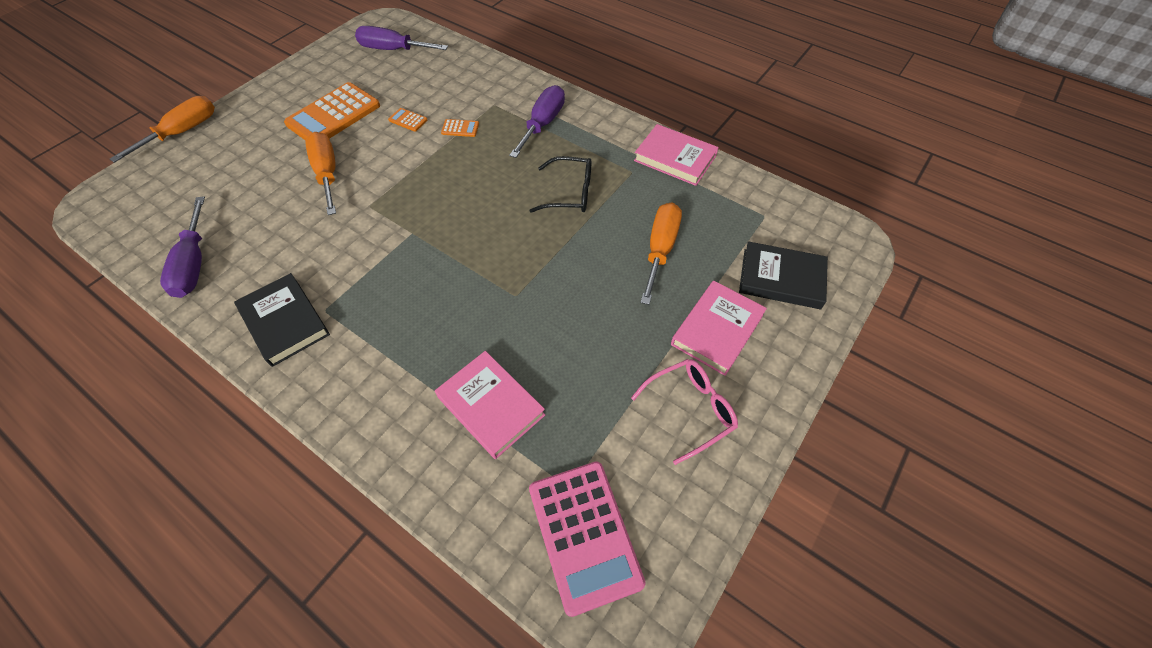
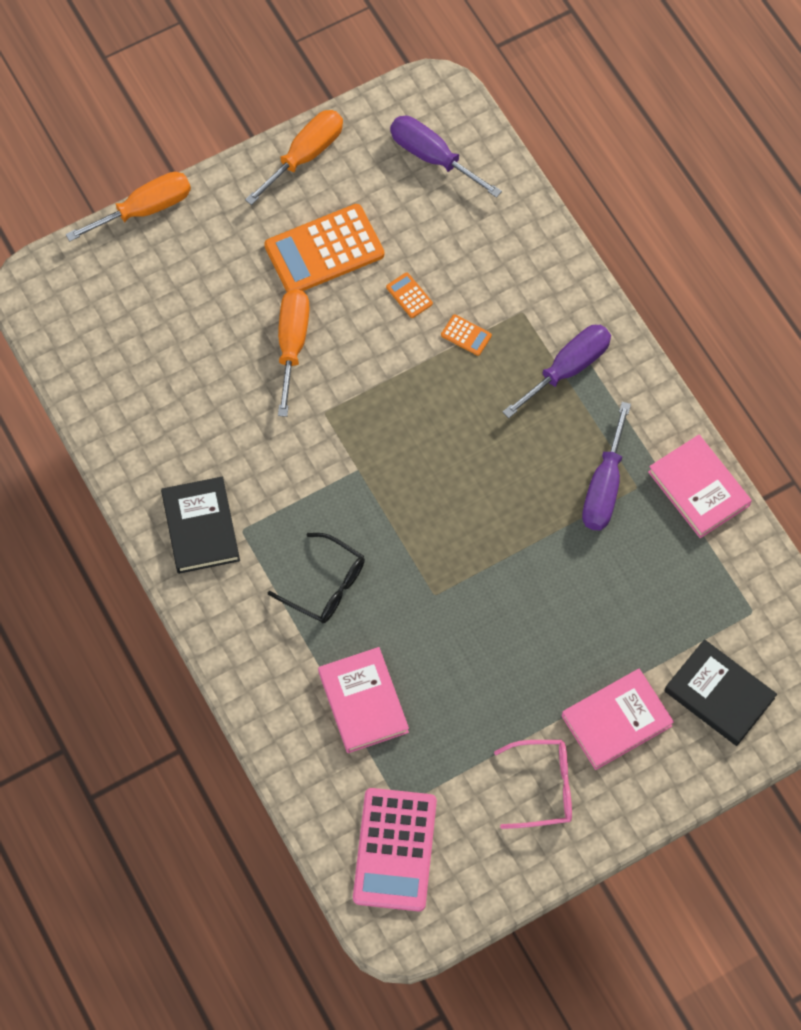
camera: 25 degrees right, 10 degrees up
(194, 264) = (127, 416): purple screwdriver -> purple screwdriver (604, 487)
(570, 193) = (551, 488): black glasses -> black glasses (326, 586)
(660, 249) = (611, 604): orange screwdriver -> orange screwdriver (305, 155)

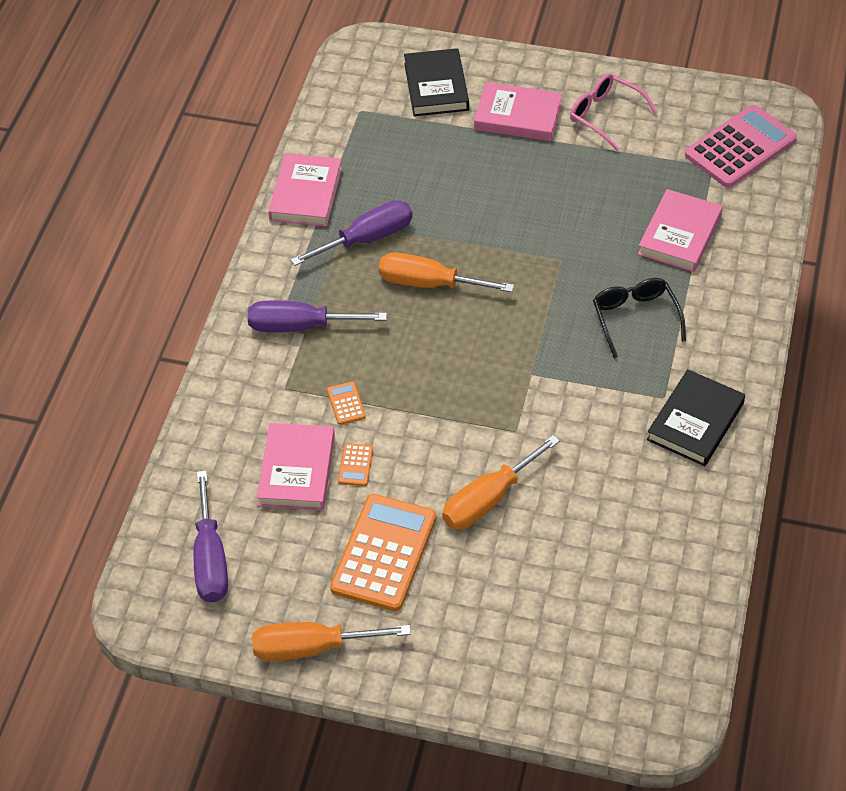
camera: 135 degrees left, 15 degrees down
(145, 209) = (501, 714): orange screwdriver -> orange screwdriver (429, 283)
(324, 250) = (384, 553): orange calculator -> orange calculator turned 90 degrees counterclockwise
(444, 259) = (297, 470): none -> pink book

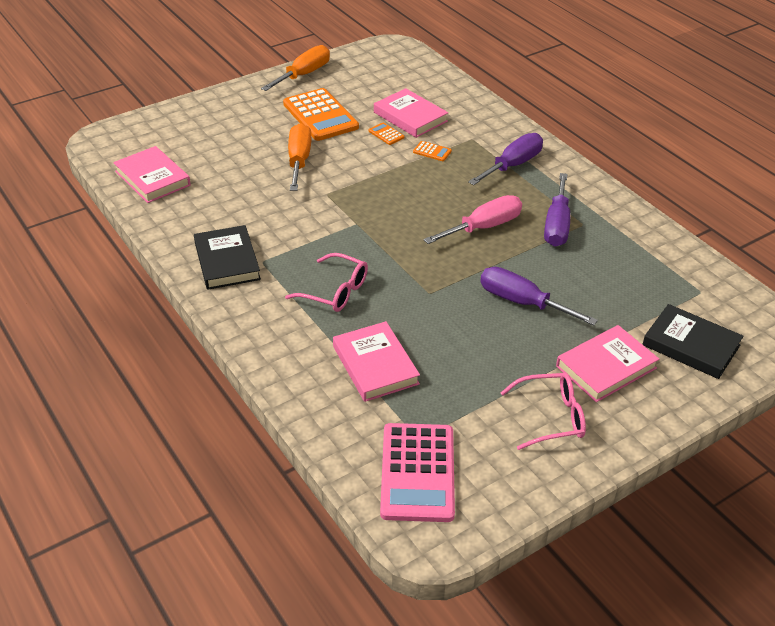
camera: 130 degrees right, 10 degrees down
(210, 559) = (394, 73): purple screwdriver -> purple screwdriver (522, 302)
(305, 194) = (632, 223): pink book -> pink book (152, 178)
(429, 283) = (484, 227): orange screwdriver -> pink screwdriver
(635, 318) = (335, 291): black glasses -> pink glasses

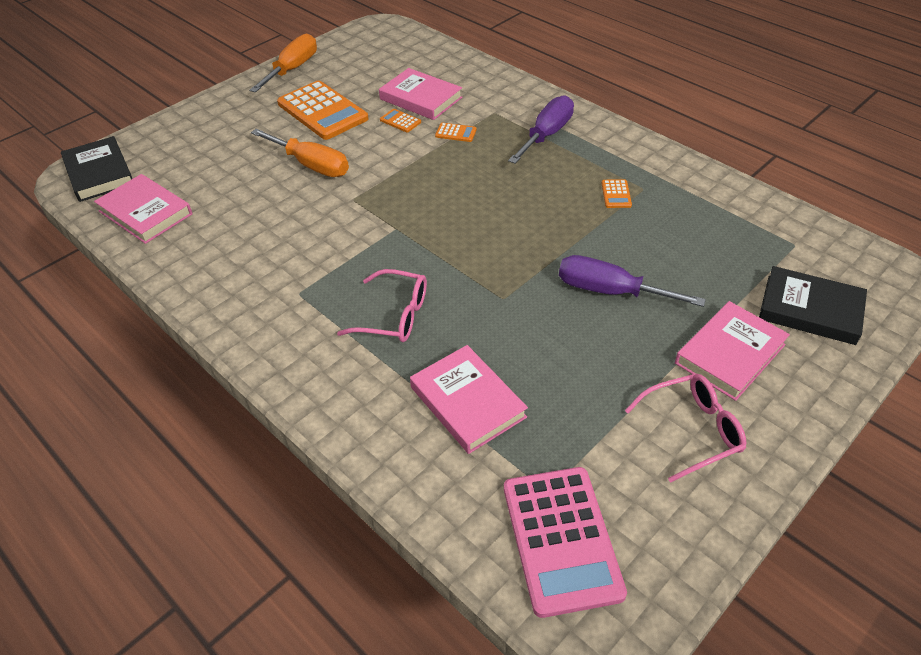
camera: 10 degrees left, 5 degrees up
(227, 261) = (256, 300): black book -> black book (99, 173)
(299, 160) = (311, 165): orange screwdriver -> orange screwdriver turned 135 degrees clockwise
(484, 227) = (539, 209): pink screwdriver -> none
(557, 225) = (616, 194): purple screwdriver -> orange calculator

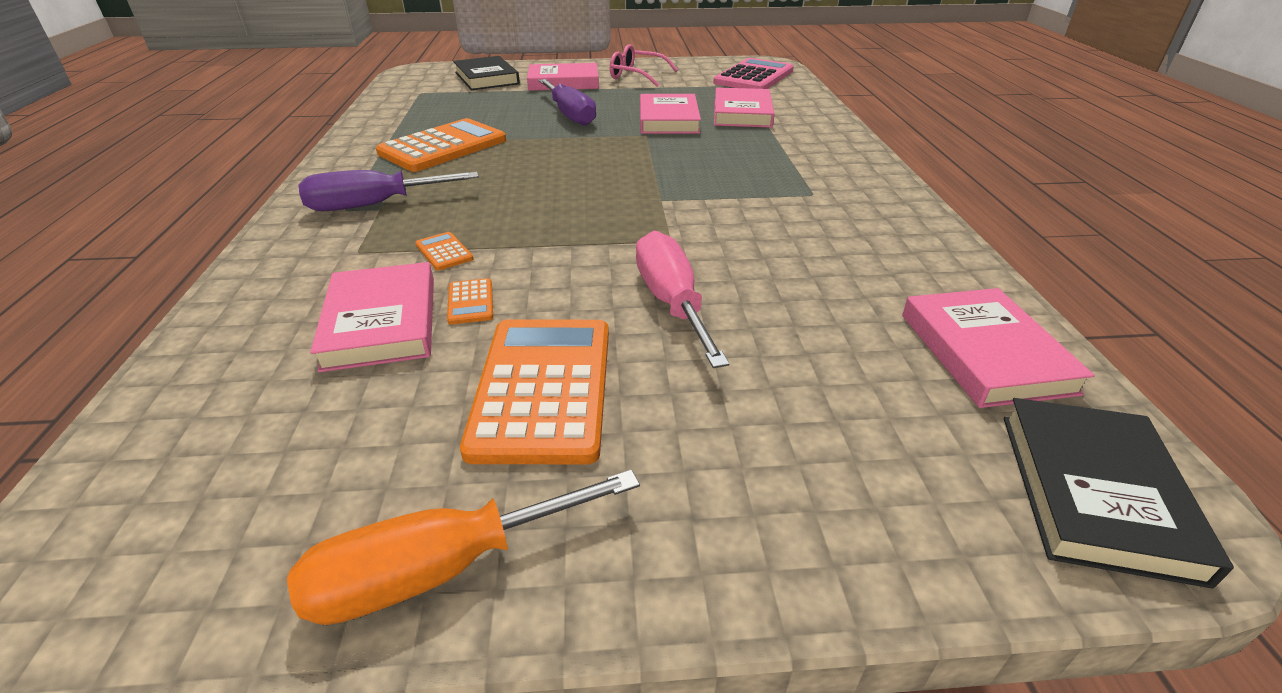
camera: 140 degrees left, 10 degrees down
(311, 165) = (671, 302): orange screwdriver -> pink screwdriver
(395, 316) = (741, 155): pink glasses -> none
(519, 339) = (668, 119): none -> pink book
(616, 194) = (443, 147): orange calculator -> orange calculator, size x2.41

